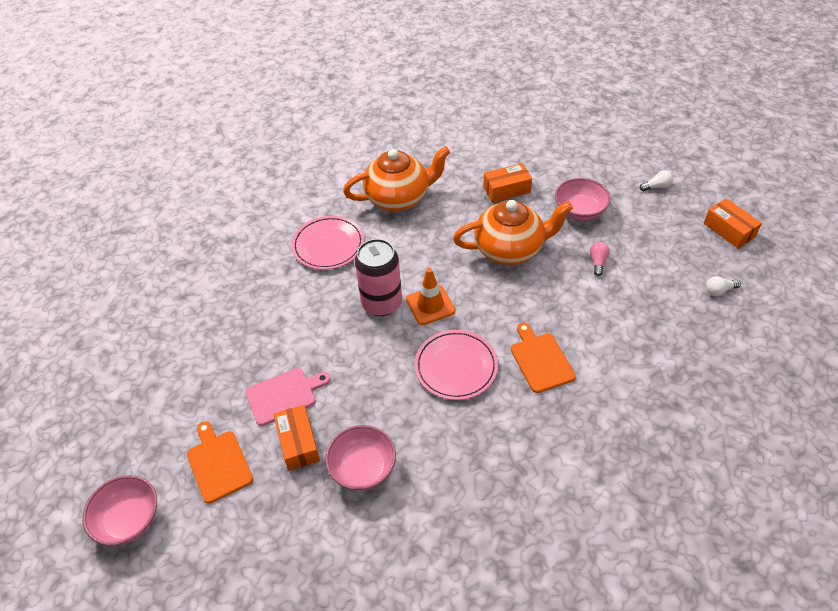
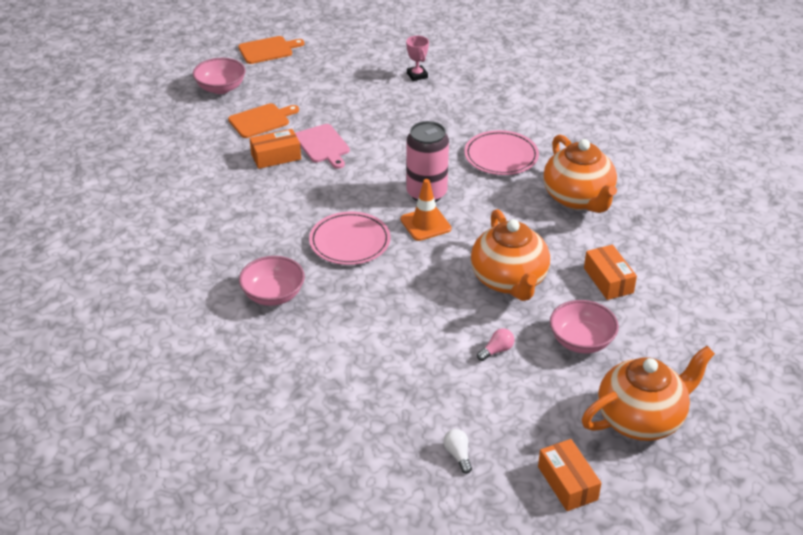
camera: 85 degrees right, 10 degrees down
(165, 307) = (417, 75): none -> pink trophy
(363, 468) = (249, 191): pink bowl -> pink bowl (273, 295)
(540, 360) = (356, 298): orange cutting board -> orange cutting board (268, 50)
(598, 262) = (496, 350): pink light bulb -> pink light bulb turned 45 degrees counterclockwise
(656, 187) = (641, 419): white light bulb -> orange teapot
(729, 230) = (567, 483): orange box -> orange box turned 75 degrees counterclockwise

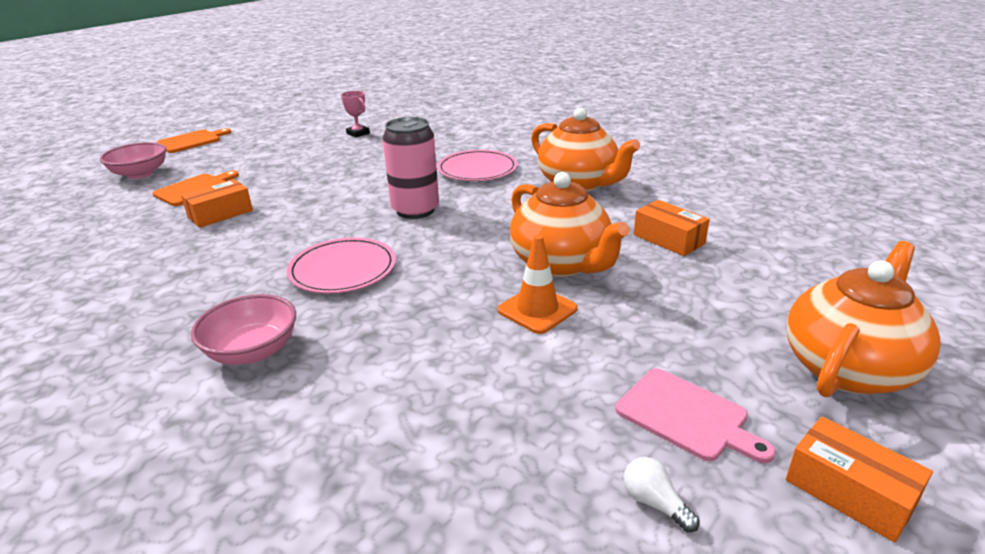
camera: 20 degrees left, 10 degrees down
(323, 145) = (276, 195): pink cutting board -> pink cutting board (686, 416)
(425, 224) = (429, 235): orange traffic cone -> orange traffic cone (537, 309)
(496, 350) = (602, 338): pink light bulb -> none
(581, 341) = (694, 301): pink bowl -> none

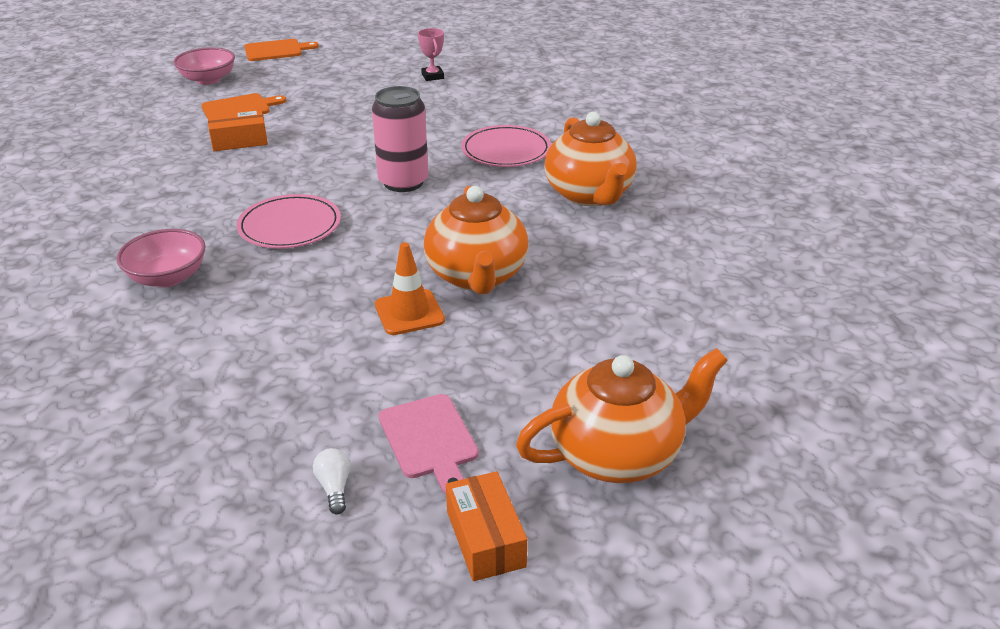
camera: 25 degrees right, 5 degrees up
(668, 239) = (607, 282): orange box -> none

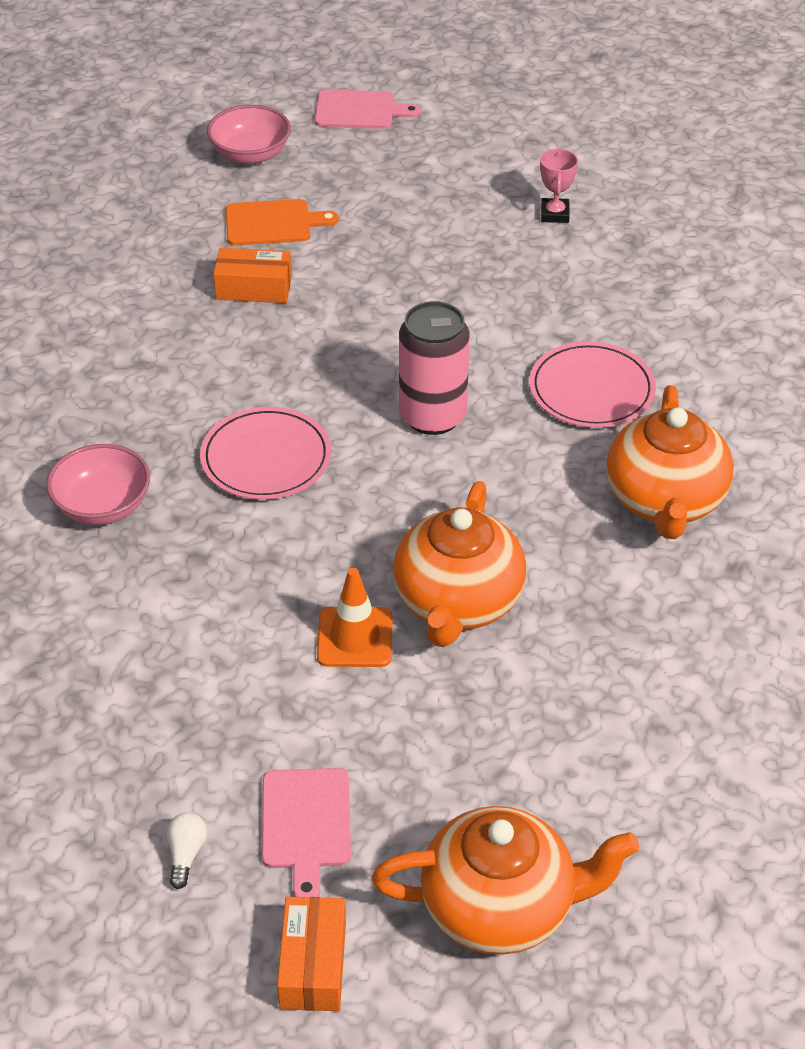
camera: 20 degrees right, 10 degrees up
(276, 50) = (359, 110): orange cutting board -> pink cutting board

